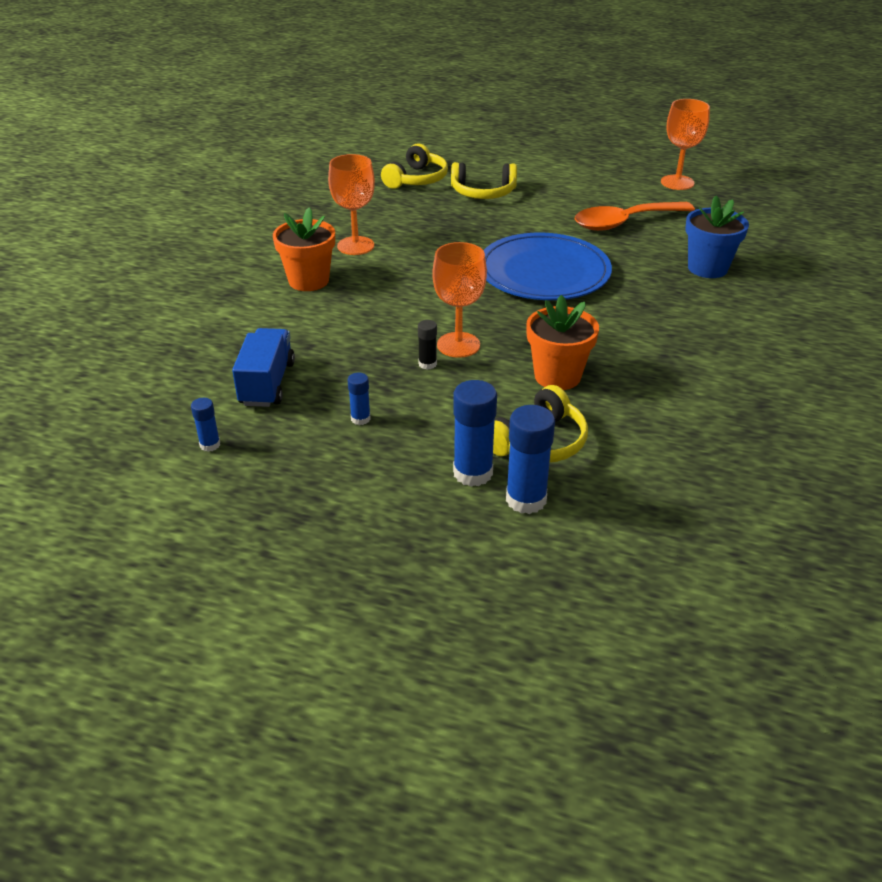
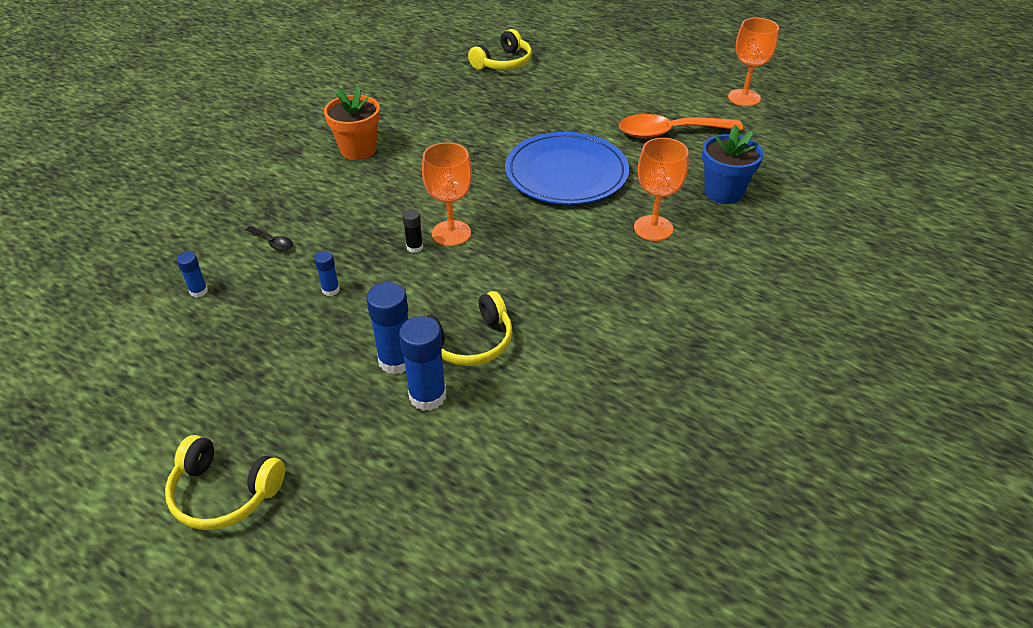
camera: 15 degrees right, 5 degrees up
(267, 383) = (273, 242): blue truck -> black spoon
(355, 246) = (415, 121): orange goblet -> orange goblet (653, 228)
(483, 192) = (555, 84): yellow headphones -> yellow headphones (224, 492)
(557, 376) = (521, 280): orange flower pot -> none

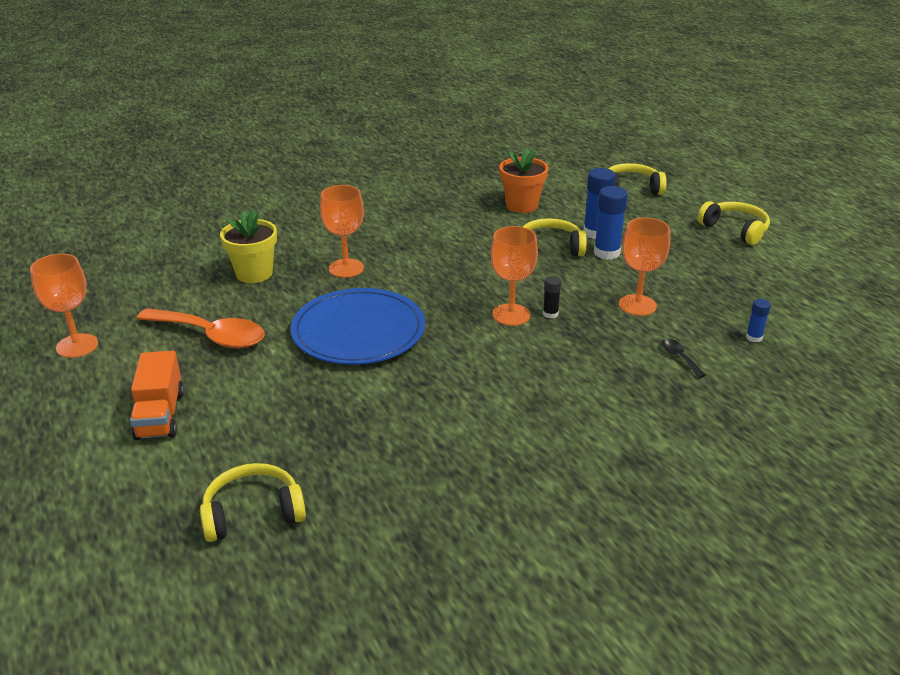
camera: 150 degrees left, 10 degrees down
(331, 290) = (637, 305): blue glue stick -> orange goblet
(358, 150) = (550, 433): orange flower pot -> orange flower pot (521, 205)
(421, 547) = (631, 189): none -> yellow headphones
(621, 82) = (160, 415): none -> orange truck
(723, 192) = (254, 273): blue flower pot -> yellow flower pot

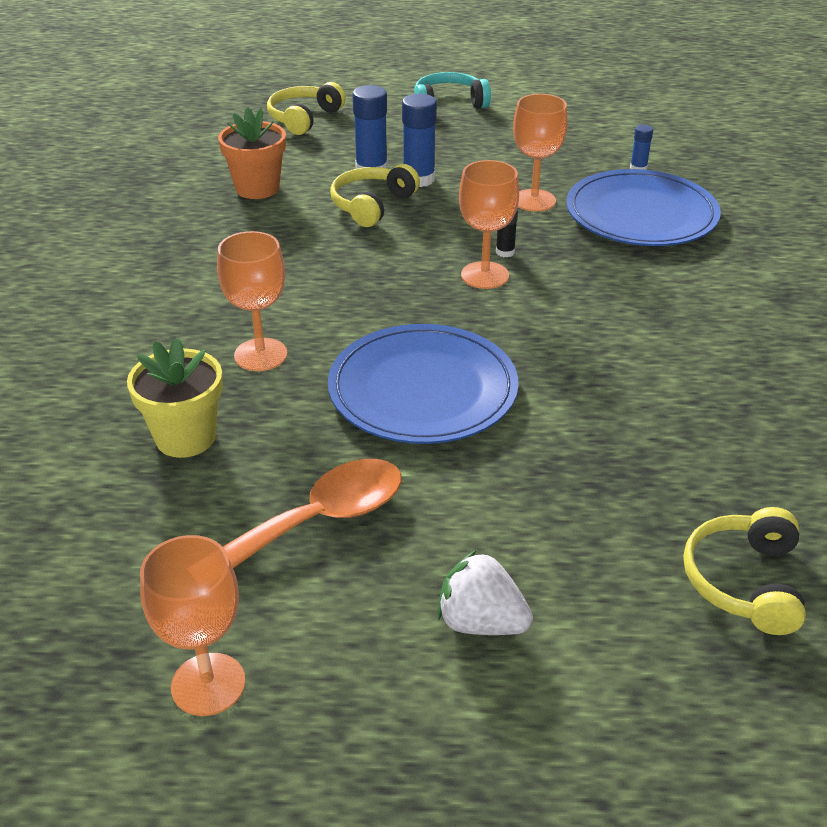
camera: 60 degrees left, 5 degrees up
(160, 415) = (481, 622): orange truck -> white strawberry
(679, 357) = (641, 214): black spoon -> blue plate
(735, 230) = (449, 103): yellow headphones -> turquoise headphones

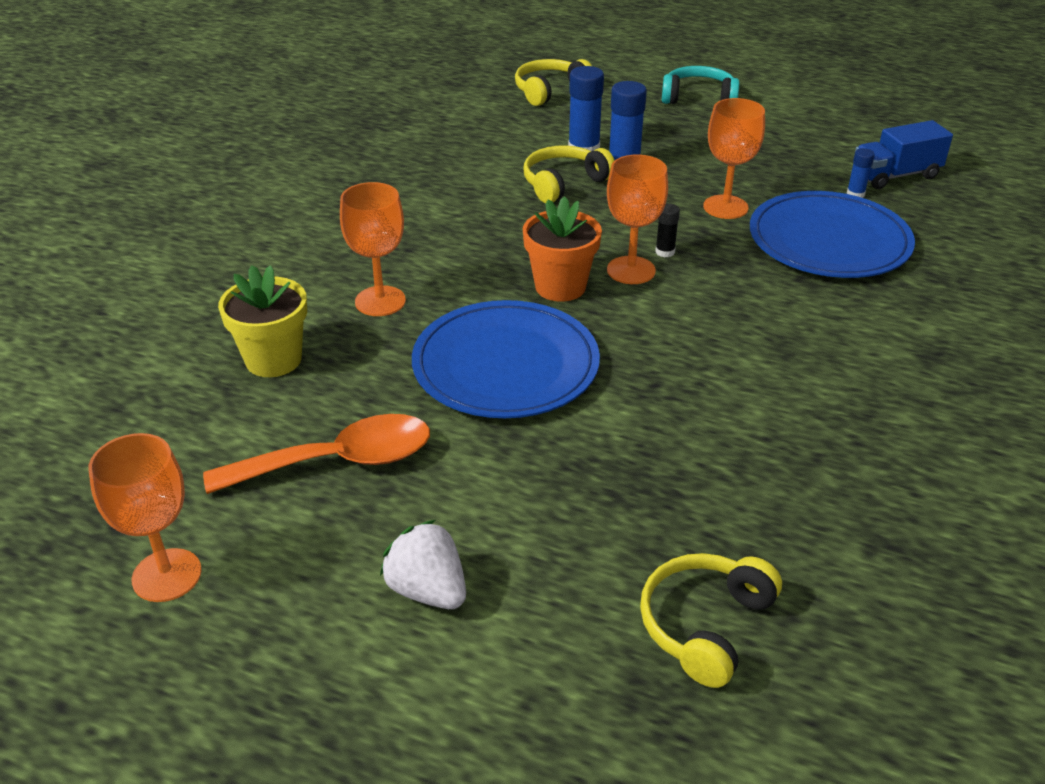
camera: 20 degrees right, 0 degrees up
(257, 188) = (468, 149): orange flower pot -> orange flower pot (560, 287)
(661, 146) = (895, 175): none -> blue truck

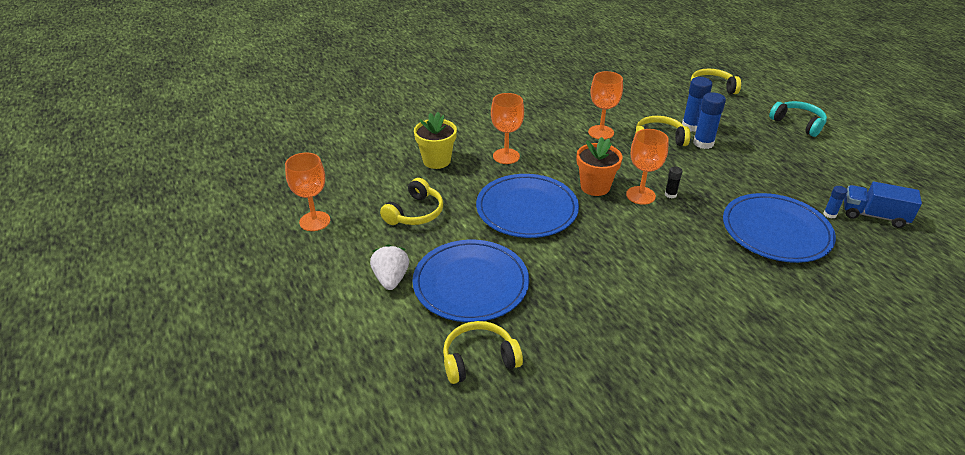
camera: 40 degrees right, 0 degrees up
(338, 461) = (415, 213): orange spoon -> yellow headphones
(558, 521) = (471, 283): none -> blue plate
(725, 207) = (735, 187): orange goblet -> orange goblet (601, 132)

